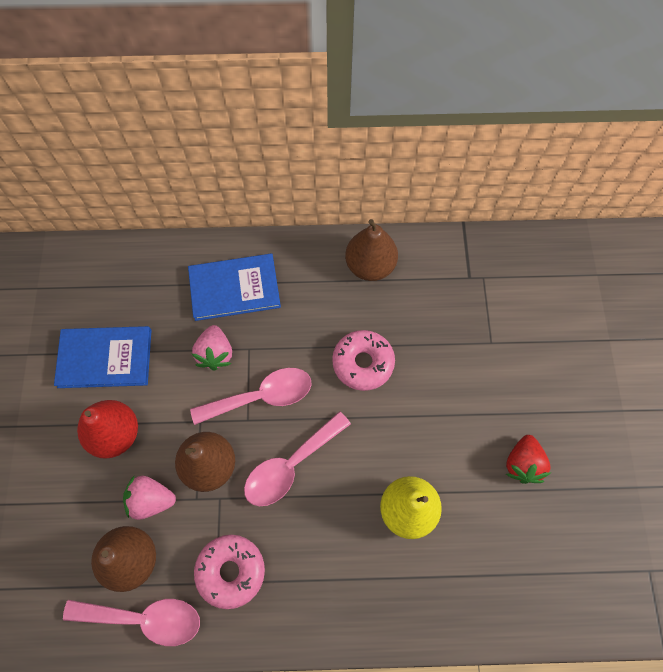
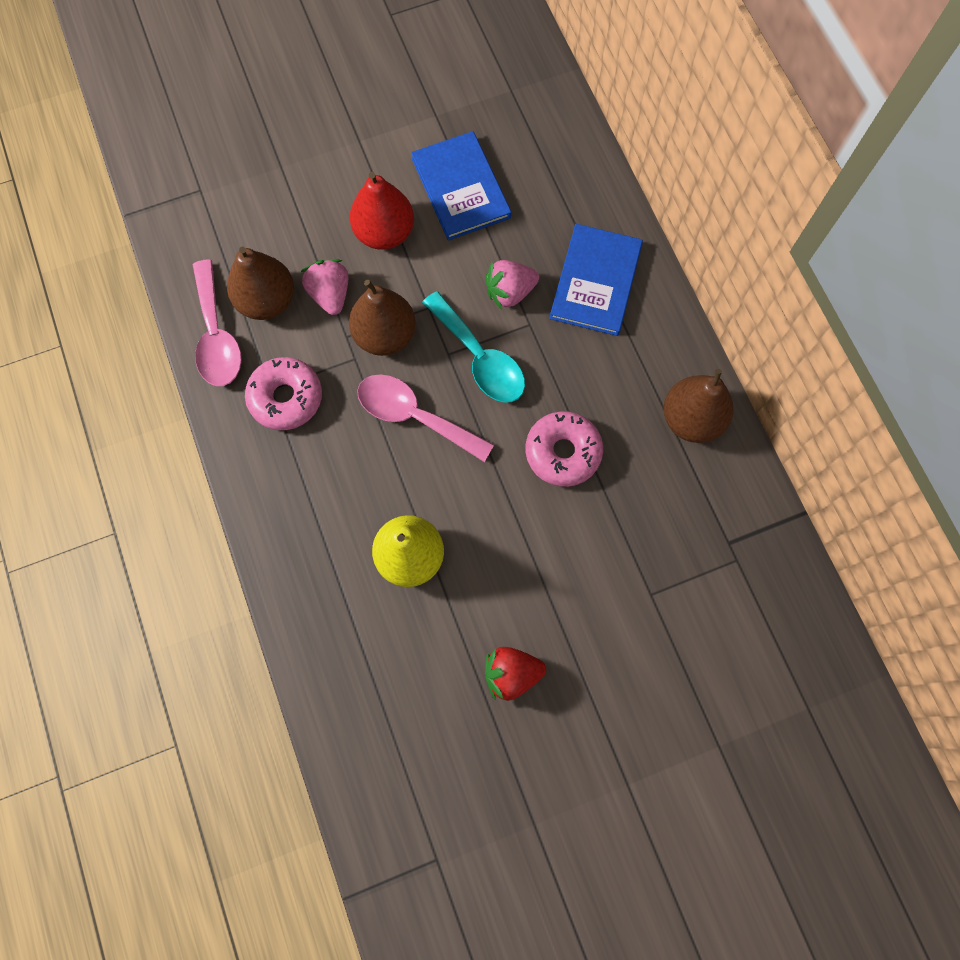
camera: 70 degrees right, 5 degrees up
(234, 288) = (595, 282): blue book -> blue book turned 45 degrees clockwise
(261, 396) = (480, 358): pink spoon -> turquoise spoon

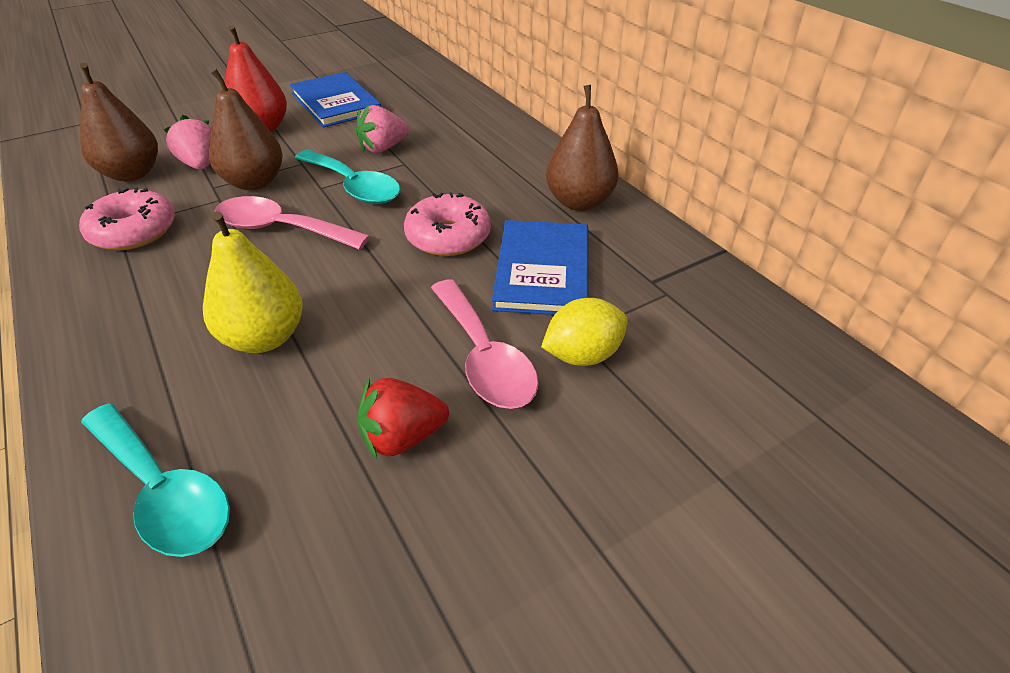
camera: 10 degrees left, 30 degrees down
(217, 336) = (68, 199): pink spoon -> pink spoon (484, 357)
(357, 691) = (164, 491): none -> turquoise spoon
(595, 282) = (464, 136): blue book -> blue book (542, 270)
(651, 618) = (582, 355): none -> yellow lemon

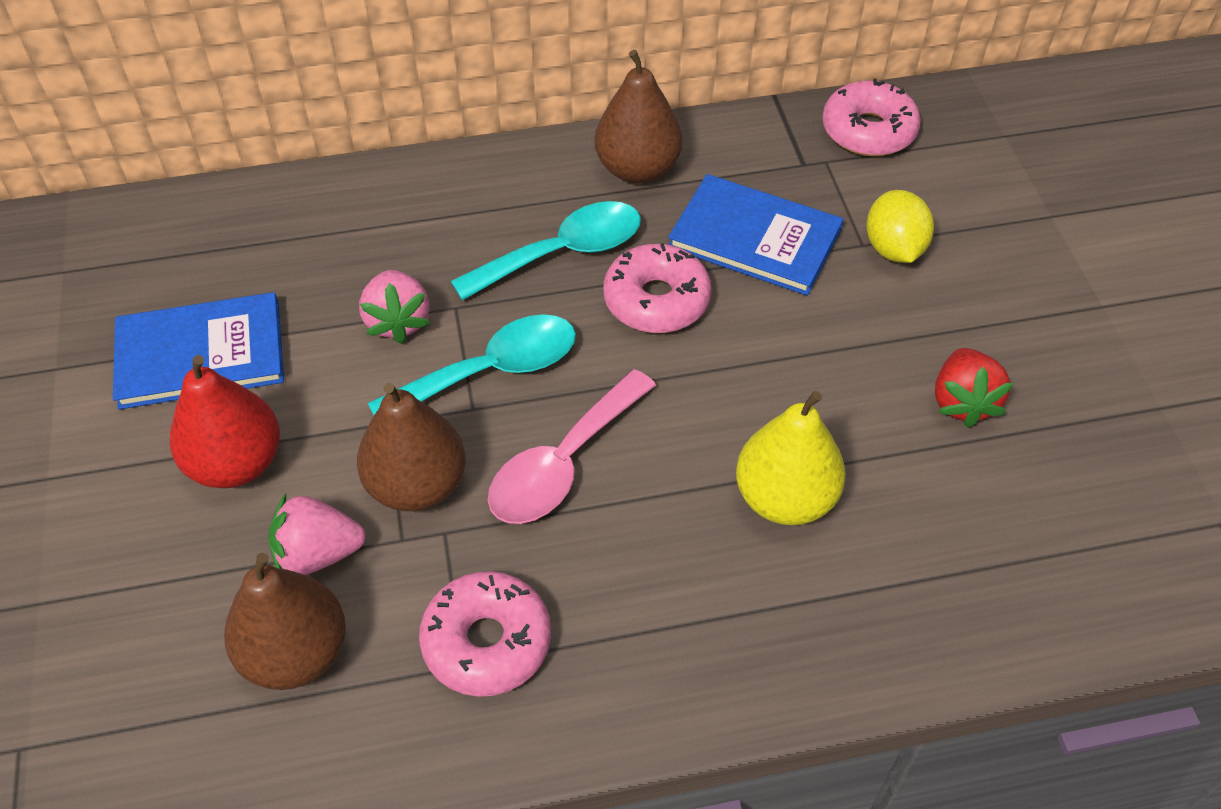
camera: 70 degrees left, 10 degrees up
(164, 491) = (986, 594): turquoise spoon -> turquoise spoon (563, 253)
(484, 357) = (875, 319): pink spoon -> none
(730, 312) = (868, 131): none -> pink donut

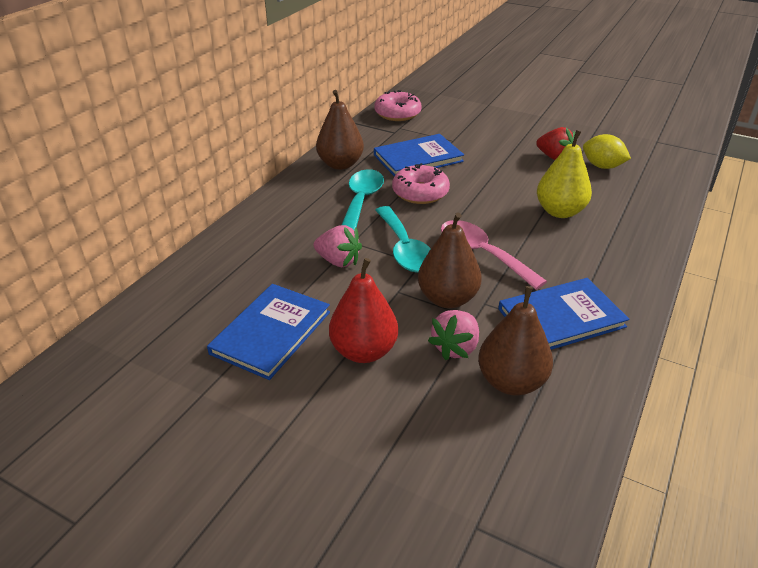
camera: 50 degrees left, 15 degrees down
(487, 642) = (561, 318): pink donut -> blue book
(491, 371) = (404, 249): turquoise spoon -> turquoise spoon turned 150 degrees clockwise
(563, 464) = (482, 254): pink spoon -> pink spoon turned 150 degrees clockwise
(893, 249) = (463, 136): yellow lemon -> yellow lemon (602, 166)

